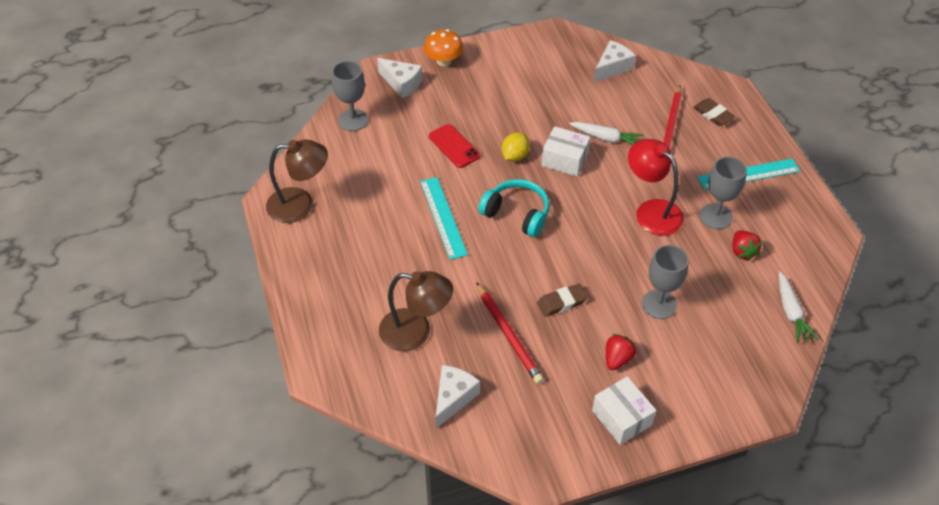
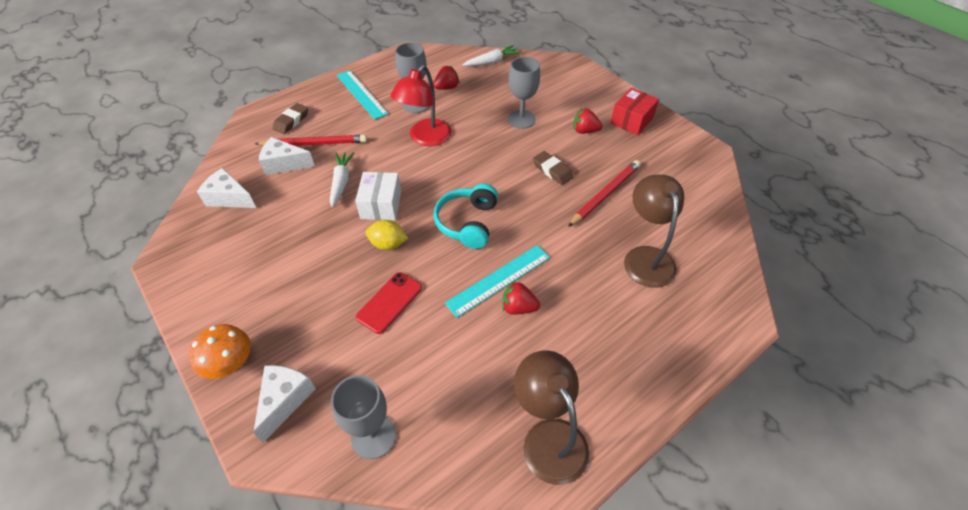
camera: 110 degrees left, 0 degrees up
(409, 221) = (518, 308): none -> red strawberry
(453, 398) = (688, 212): white cheese -> white cheese (284, 164)
(621, 418) = (631, 120): white box -> red box

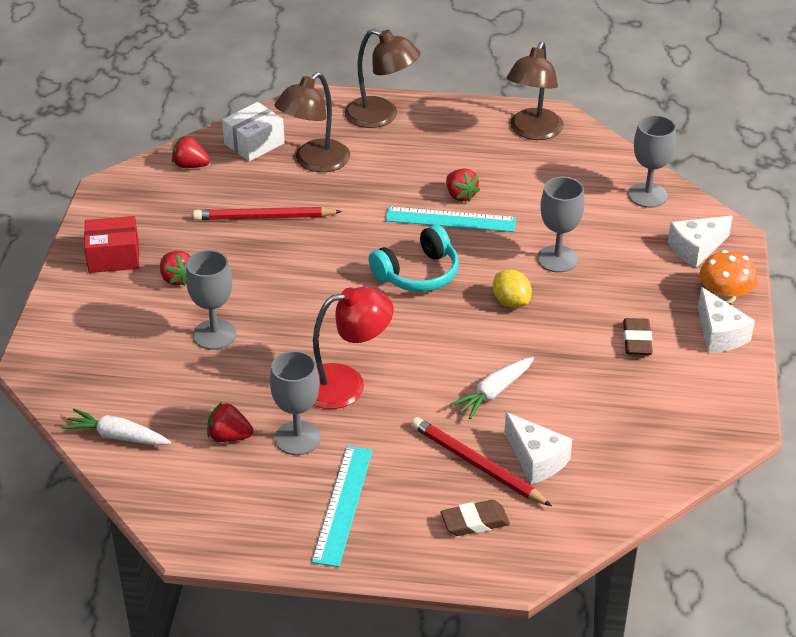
camera: 135 degrees left, 10 degrees down
(229, 198) = (631, 455): white cheese -> white cheese (719, 334)
(381, 205) = (478, 341): white box -> white box (254, 143)
(389, 302) = (557, 259): red phone -> grey goblet
(552, 170) = (274, 265): brown eraser -> brown eraser (637, 340)
(676, 342) = (381, 116): none -> brown lamp
(702, 196) = (190, 165): none -> red strawberry

